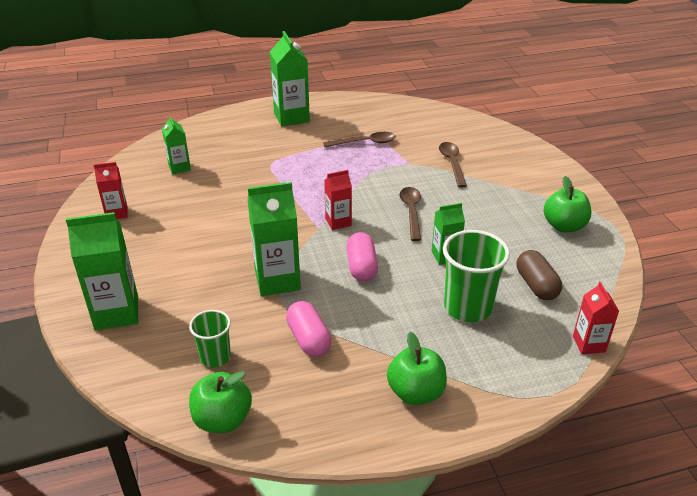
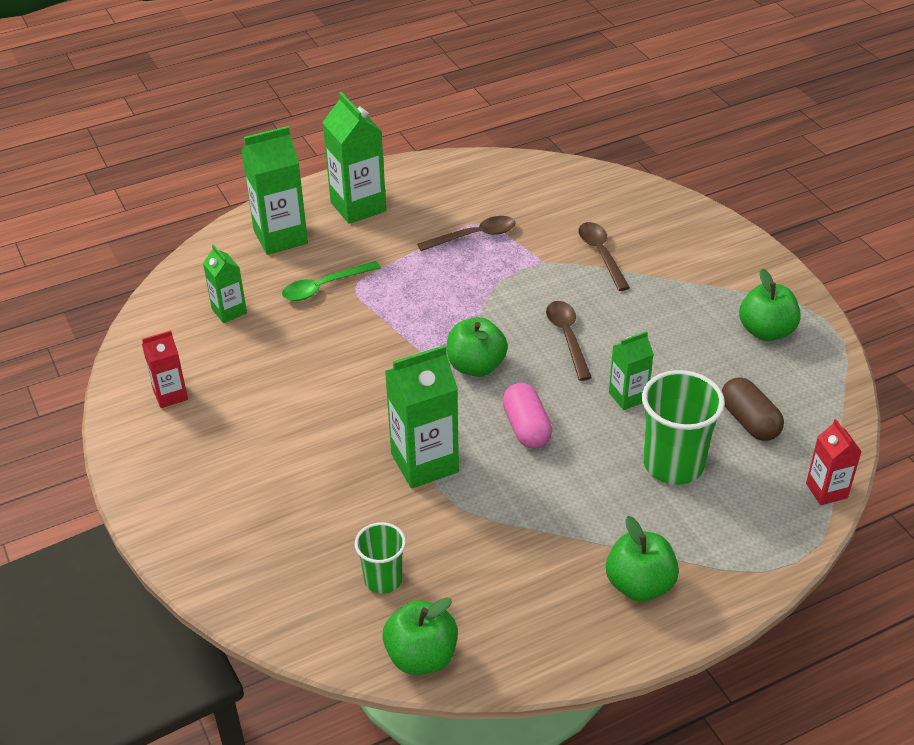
camera: 10 degrees left, 5 degrees up
(116, 313) = (233, 540): green carton -> green carton (280, 237)
(250, 161) = (324, 287): none -> green spoon
(308, 339) = (490, 537): pink capsule -> none
(338, 222) = (476, 366): red carton -> green apple

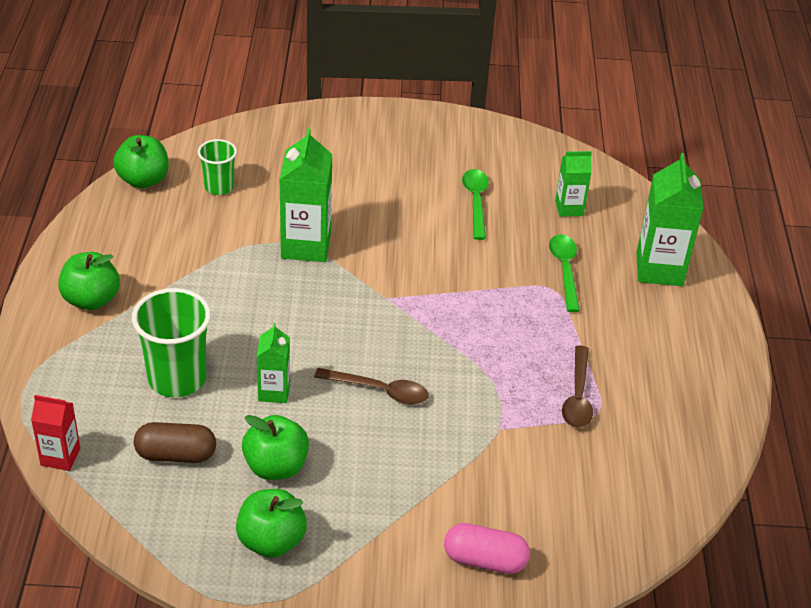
camera: 115 degrees right, 0 degrees up
(170, 395) = (486, 152): red carton -> none
(263, 373) = (476, 202): none -> green spoon
(358, 206) = (680, 335): green carton -> none
(476, 366) = (389, 317): green apple -> green apple (276, 466)
(526, 428) = (293, 314): pink capsule -> pink capsule (485, 560)
(601, 254) = (483, 478): brown spoon -> none

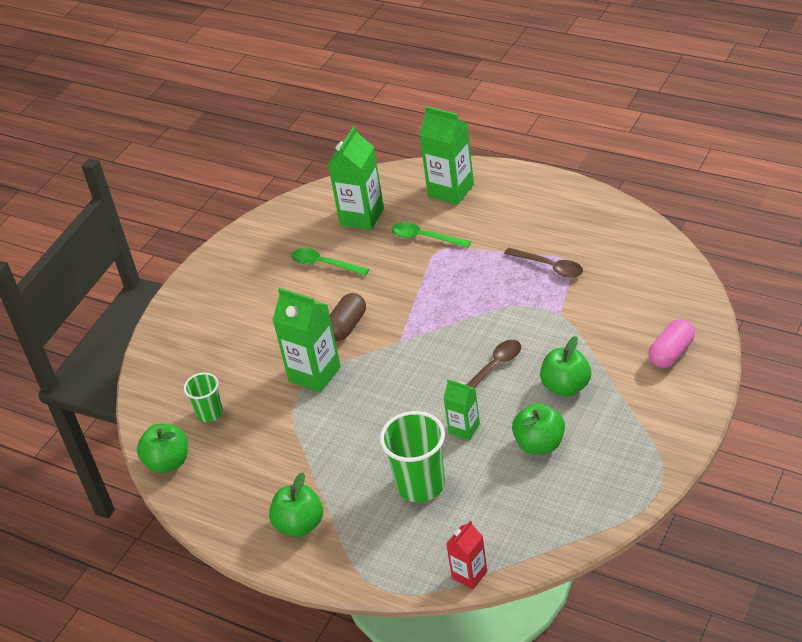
camera: 55 degrees left, 0 degrees up
(176, 454) = (500, 501): brown capsule -> brown capsule (347, 326)
(271, 541) = (608, 462): green apple -> green apple (566, 386)
(569, 208) = (362, 217): green carton -> green carton, size x1.74

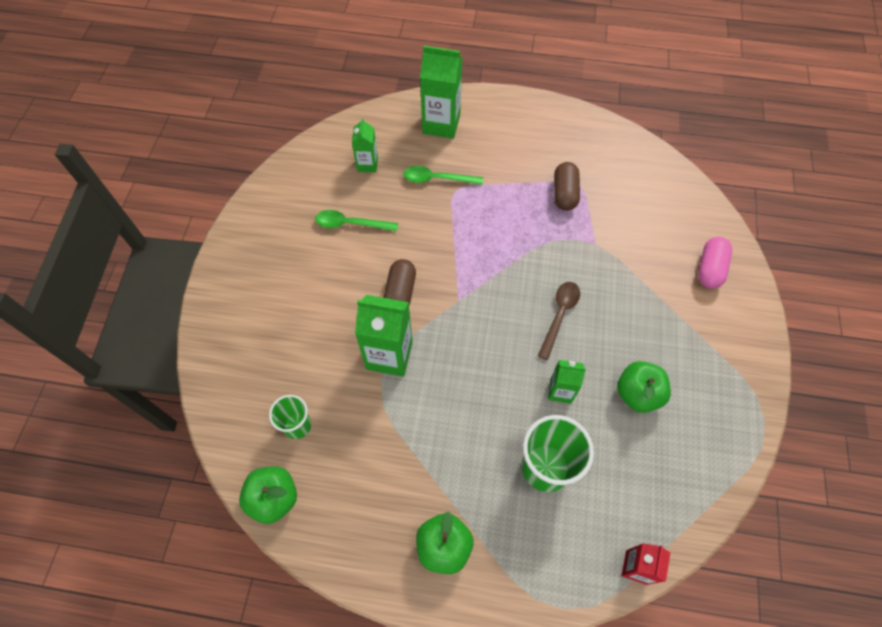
camera: 25 degrees left, 20 degrees up
(362, 217) = (367, 164): green carton -> green carton, size x0.58
(549, 267) = (564, 193): brown spoon -> brown capsule
(566, 386) = (634, 323): green apple -> none

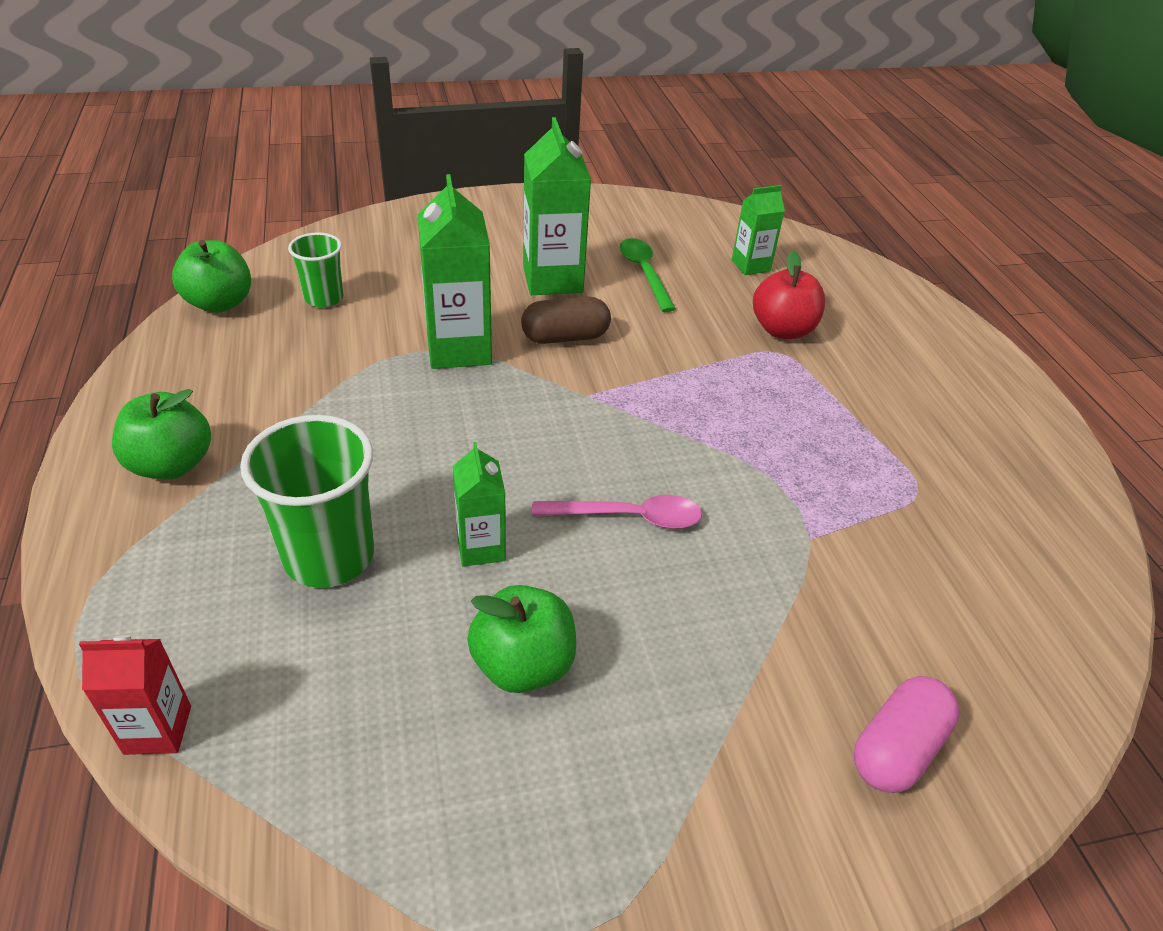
camera: 65 degrees right, 20 degrees down
(437, 179) = (782, 330): green spoon -> red apple
(441, 124) = (884, 313): green carton -> green carton (552, 279)
(559, 315) = (628, 517): brown spoon -> pink spoon
(564, 193) = (882, 475): brown capsule -> none
(710, 269) = (897, 748): pink capsule -> pink capsule turned 45 degrees counterclockwise

